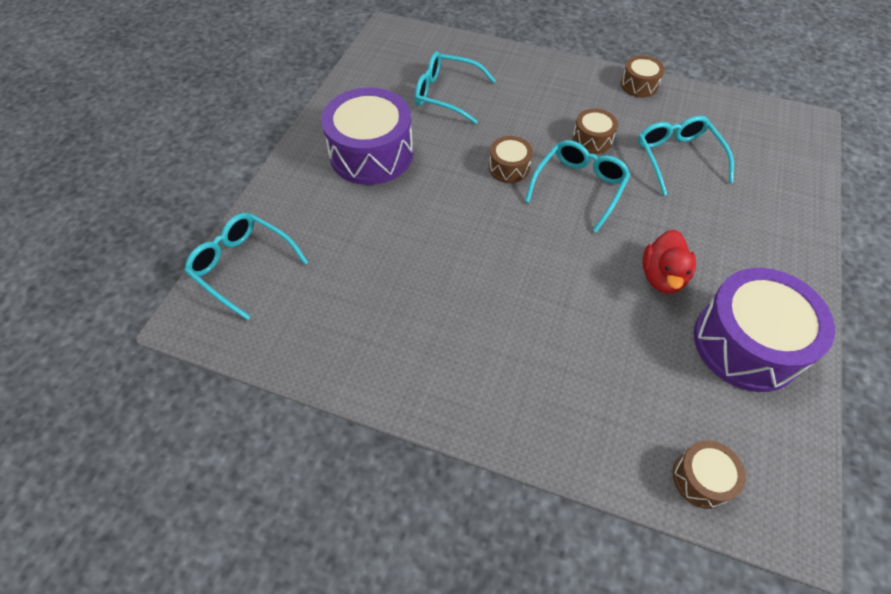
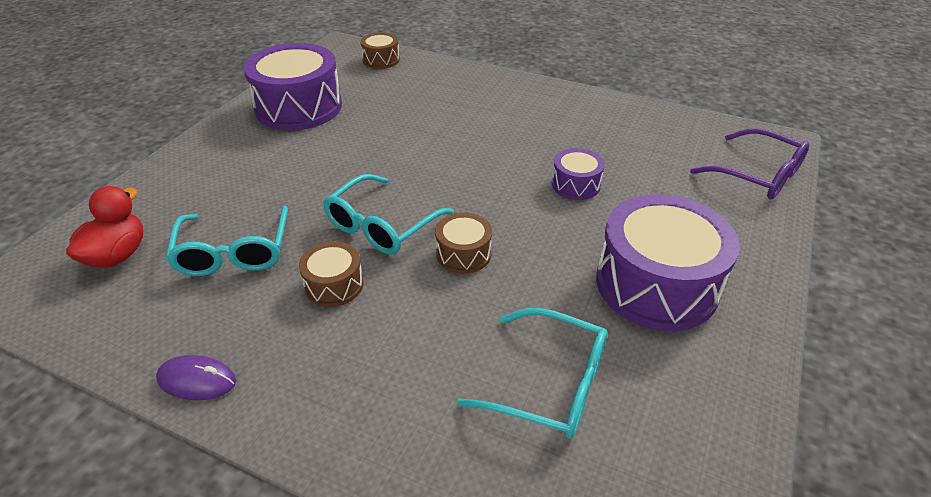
camera: 175 degrees left, 15 degrees down
(242, 266) = (758, 175): turquoise glasses -> purple glasses
(420, 242) = (575, 184): none -> purple drum
(639, 85) = (197, 380): brown drum -> purple mouse
(662, 277) = (338, 147): red duck -> red duck (117, 255)

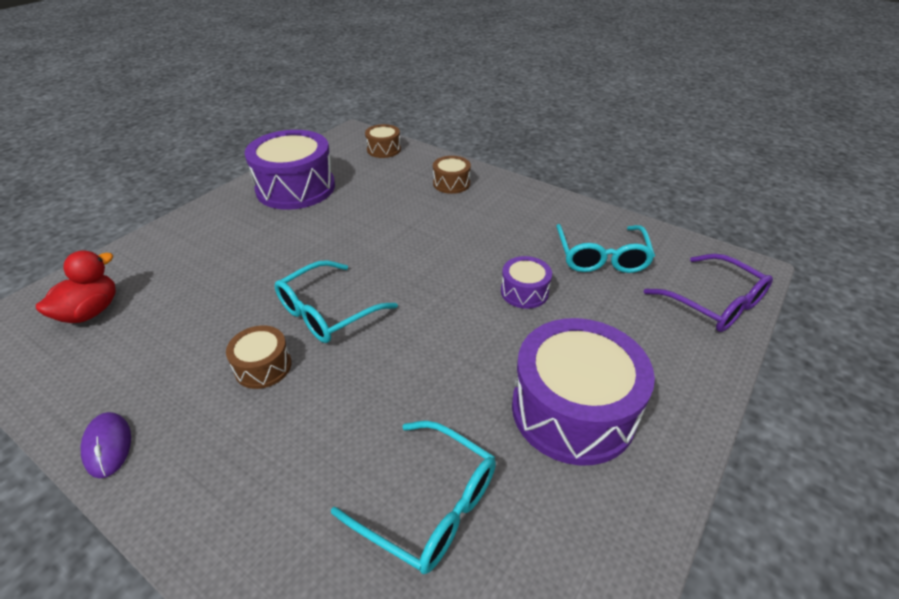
camera: 10 degrees right, 0 degrees up
(197, 380) = (108, 446): purple mouse -> purple mouse turned 45 degrees clockwise
(234, 252) = (188, 322): turquoise glasses -> turquoise glasses (601, 257)
(463, 253) = (393, 350): brown drum -> brown drum (451, 183)

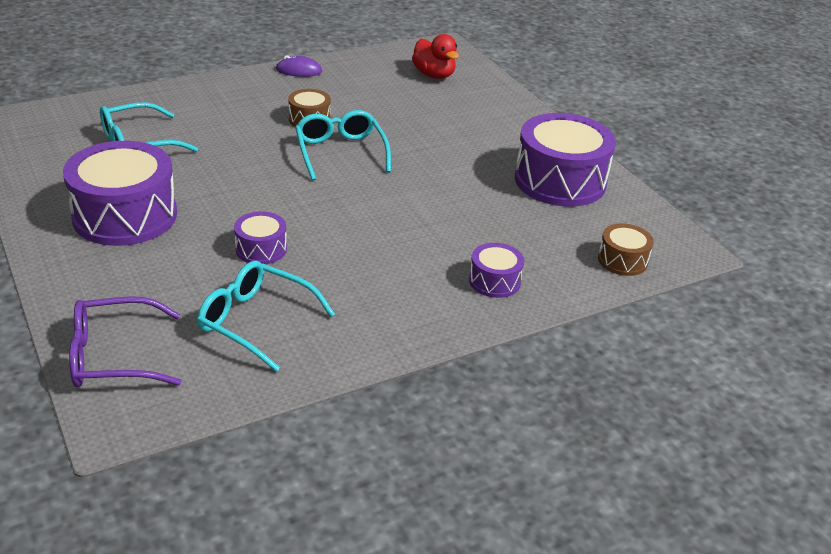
camera: 115 degrees right, 5 degrees down
(451, 183) = (494, 281): brown drum -> purple drum

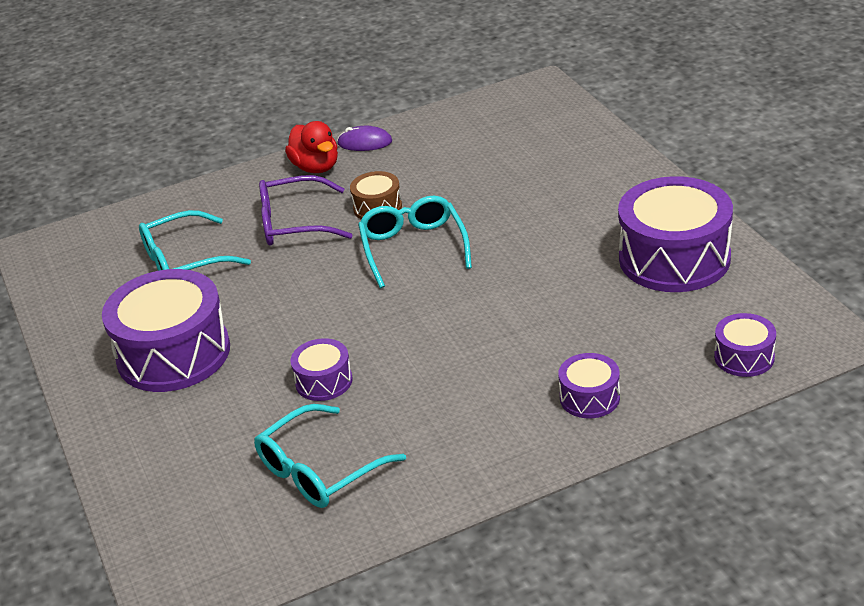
camera: 10 degrees right, 0 degrees up
(113, 356) = (169, 524): purple glasses -> purple glasses (294, 223)
(255, 321) = (319, 470): turquoise glasses -> turquoise glasses turned 75 degrees counterclockwise
(434, 75) = (526, 129): red duck -> red duck (316, 167)
(622, 260) = (744, 357): brown drum -> purple drum

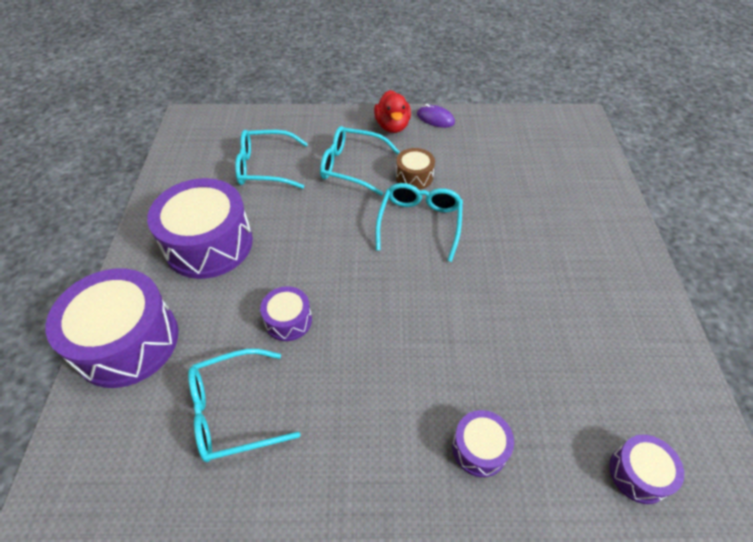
camera: 20 degrees right, 15 degrees up
(294, 223) = (351, 166): purple glasses -> turquoise glasses
(674, 258) = (619, 326): purple drum -> purple drum (127, 341)

